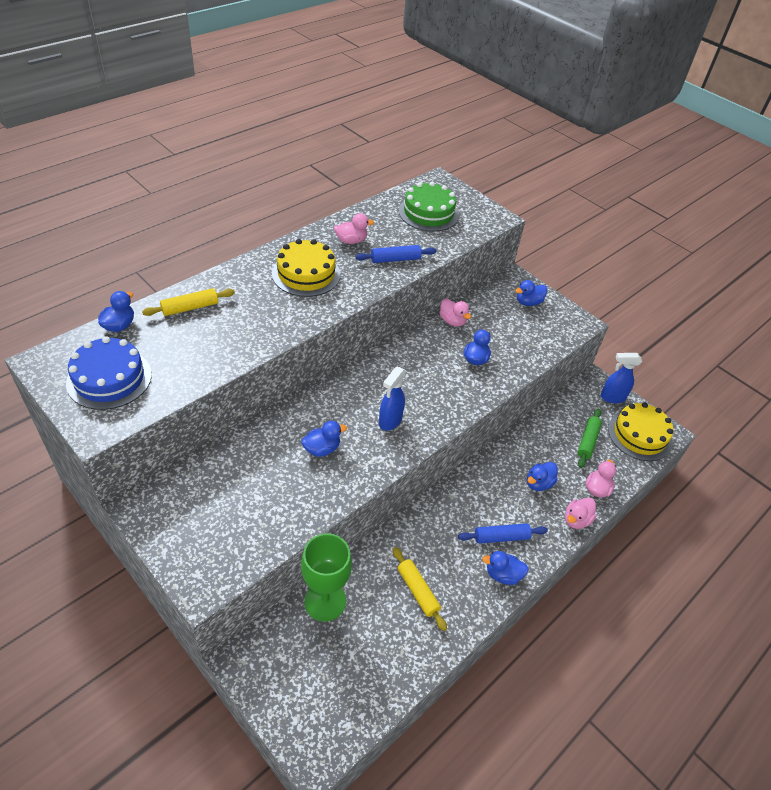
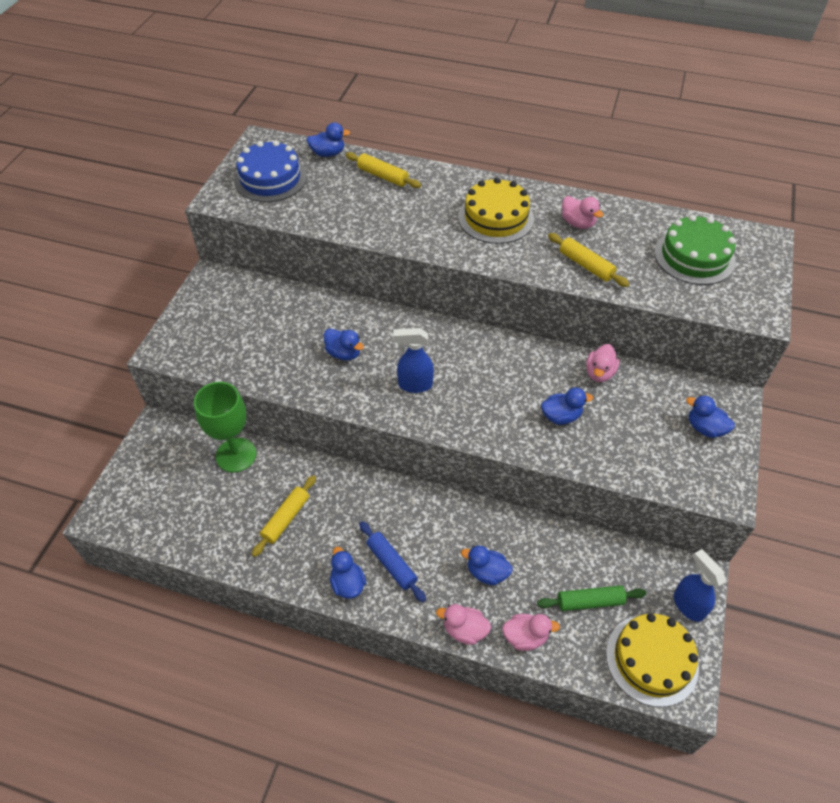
camera: 65 degrees right, 5 degrees up
(395, 259) = (585, 265): blue rolling pin -> yellow rolling pin

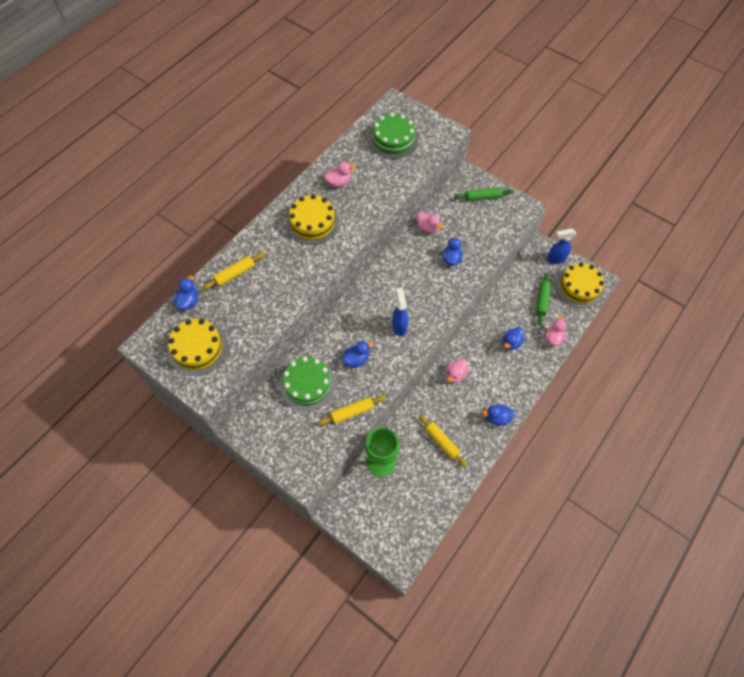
camera: 70 degrees left, 10 degrees up
(270, 178) = (198, 348): blue cake -> yellow cake
(289, 316) = (307, 384): none -> green cake
(391, 564) = (491, 390): blue rolling pin -> none
(414, 385) = (399, 326): blue spray bottle -> blue spray bottle turned 150 degrees clockwise
(464, 630) = (542, 366): pink duck -> pink duck (455, 374)
(585, 265) = (377, 193): yellow rolling pin -> yellow rolling pin (352, 412)
(705, 428) = (483, 197): blue duck -> green rolling pin

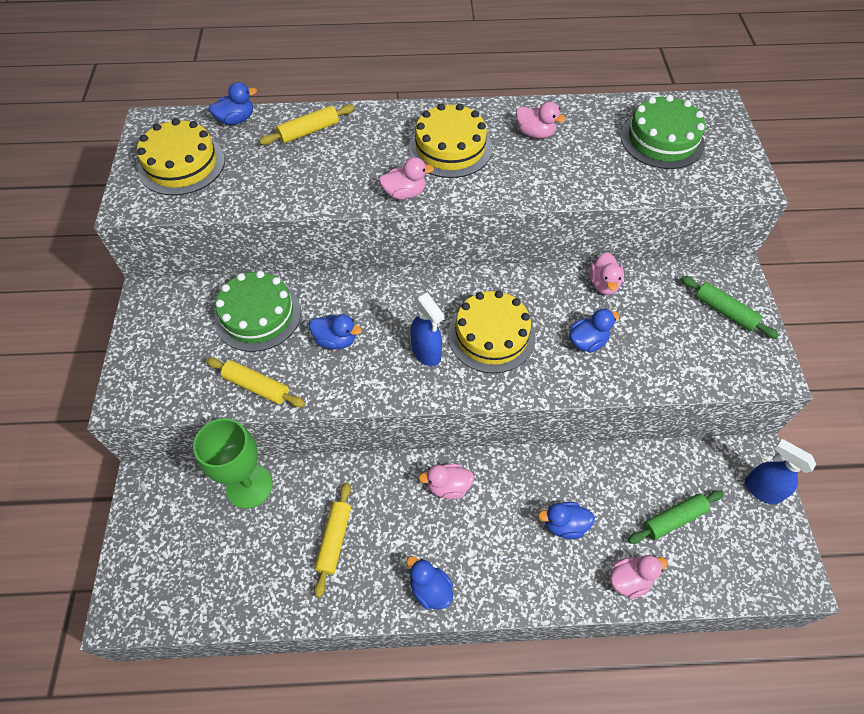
camera: 50 degrees right, 5 degrees down
(235, 274) = (309, 131): yellow rolling pin -> yellow rolling pin turned 45 degrees counterclockwise
(323, 262) = (404, 193): none -> pink duck
(399, 326) = (426, 353): blue spray bottle -> blue spray bottle turned 105 degrees clockwise
(579, 287) = (753, 557): yellow cake -> yellow cake (491, 335)

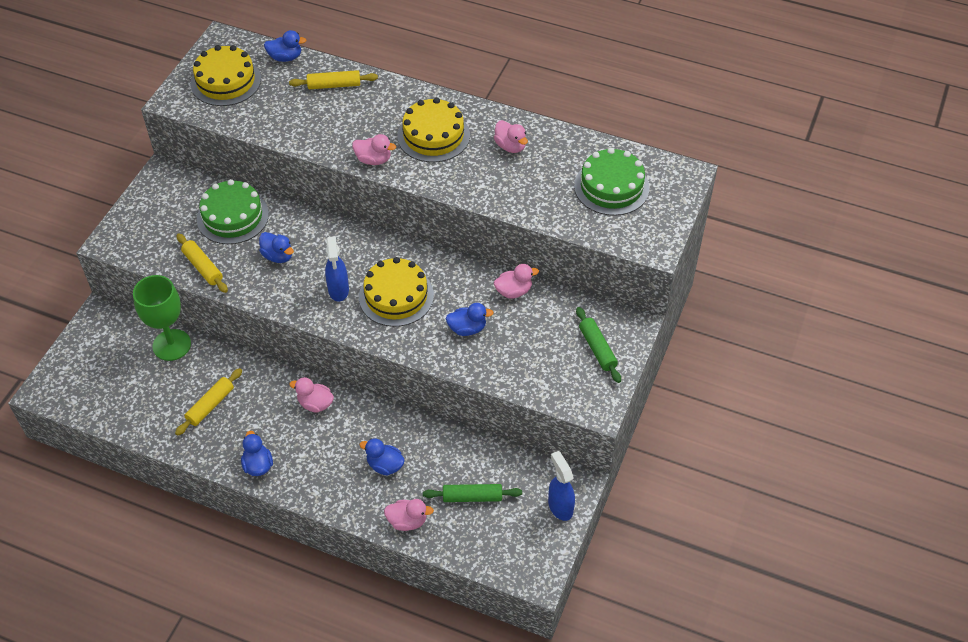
camera: 25 degrees right, 5 degrees down
(603, 284) = (513, 291): pink duck -> pink duck turned 135 degrees counterclockwise

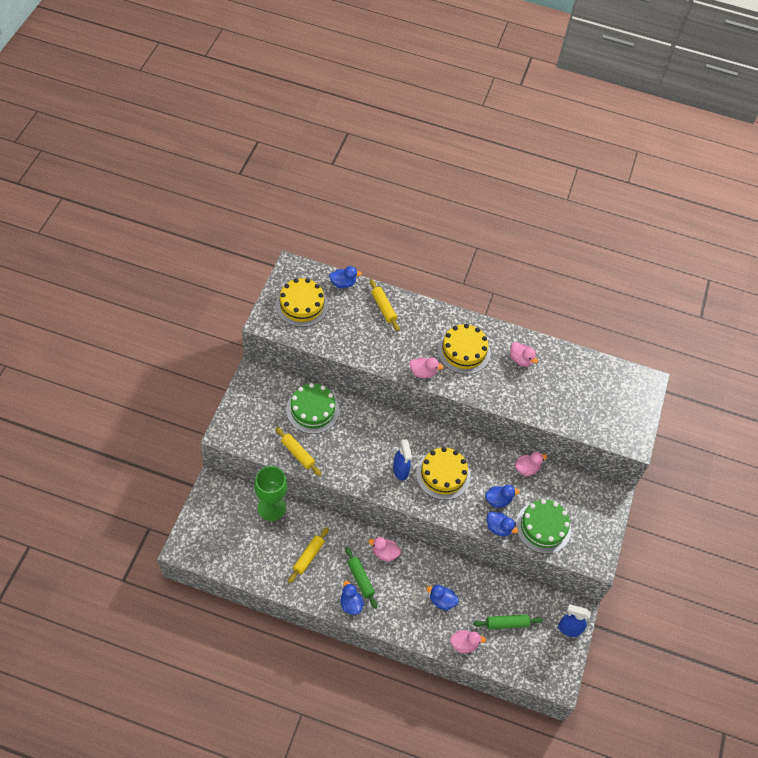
camera: 10 degrees left, 5 degrees up
(278, 256) = (352, 443): blue duck -> blue duck (498, 528)
(334, 85) = (383, 308): yellow rolling pin -> yellow rolling pin turned 75 degrees clockwise
(560, 506) = (569, 629): blue spray bottle -> blue spray bottle turned 45 degrees counterclockwise
(597, 349) = (591, 514): green rolling pin -> green rolling pin (360, 579)
(611, 187) = (597, 393): green cake -> green cake (543, 527)

